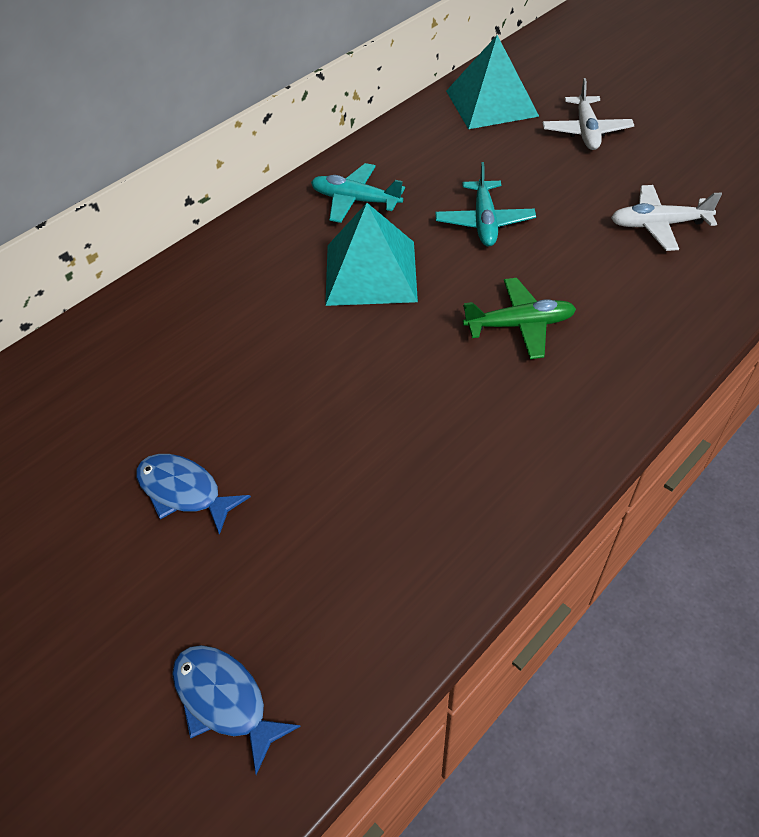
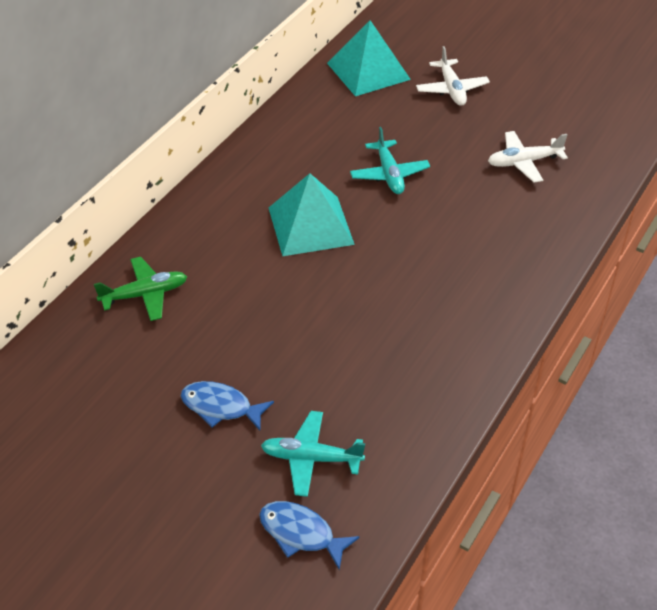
camera: 15 degrees left, 5 degrees down
(355, 200) = (279, 168): turquoise plane -> turquoise plane (311, 459)
(519, 325) = (437, 252): green plane -> green plane (145, 294)

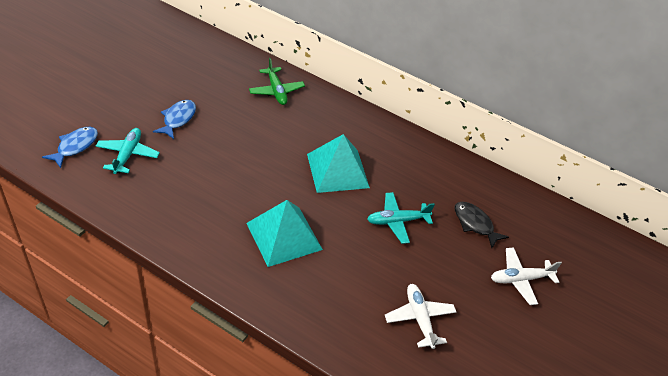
camera: 85 degrees right, 0 degrees up
(368, 71) = (535, 222): turquoise pyramid -> turquoise pyramid (284, 236)
(380, 114) = (475, 224): none -> black fish

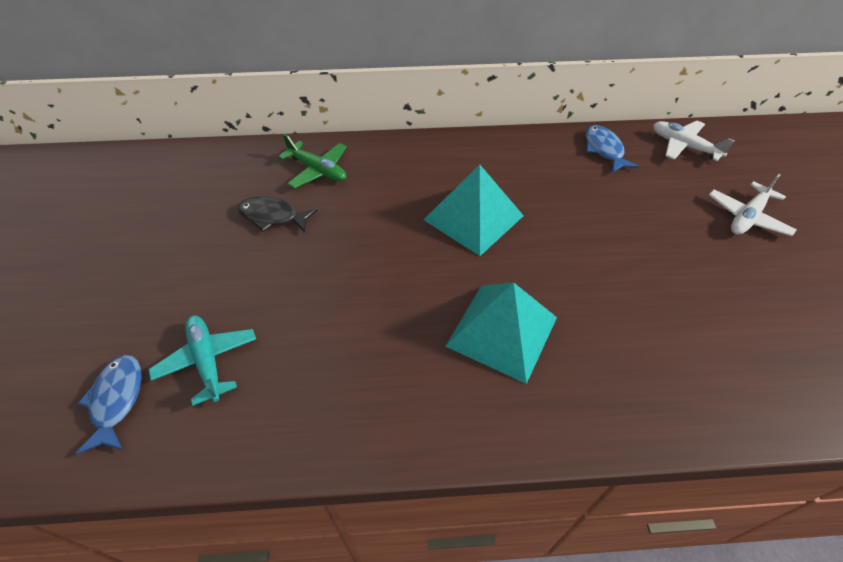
camera: 30 degrees left, 5 degrees up
(178, 119) = (231, 271): blue fish -> blue fish (604, 149)
(397, 221) = (587, 233): turquoise plane -> none
(419, 319) = (726, 324): white plane -> white plane (684, 146)
(475, 224) = (651, 189): black fish -> black fish (272, 216)

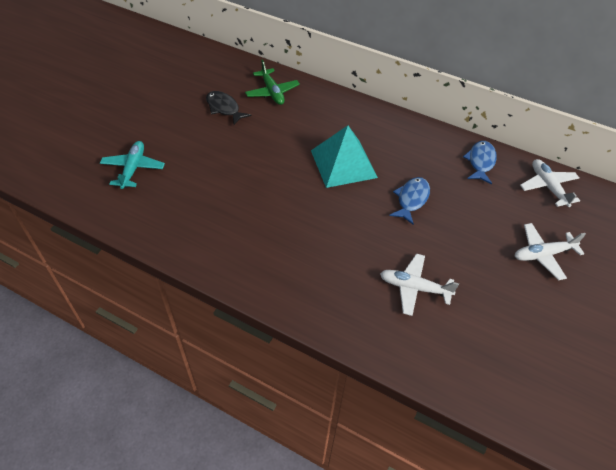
camera: 30 degrees right, 0 degrees up
(116, 400) = (80, 165): blue fish -> blue fish (411, 199)
(502, 331) = (299, 234): turquoise pyramid -> none
(677, 324) = (414, 288): none -> white plane

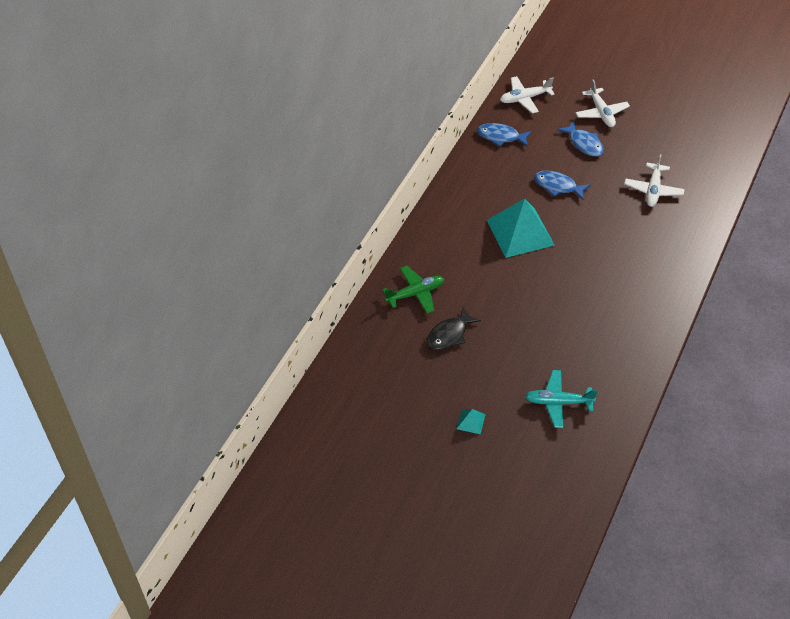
camera: 90 degrees left, 0 degrees up
(131, 114) = (471, 421): none -> turquoise pyramid
(484, 231) = (584, 144): none -> blue fish

